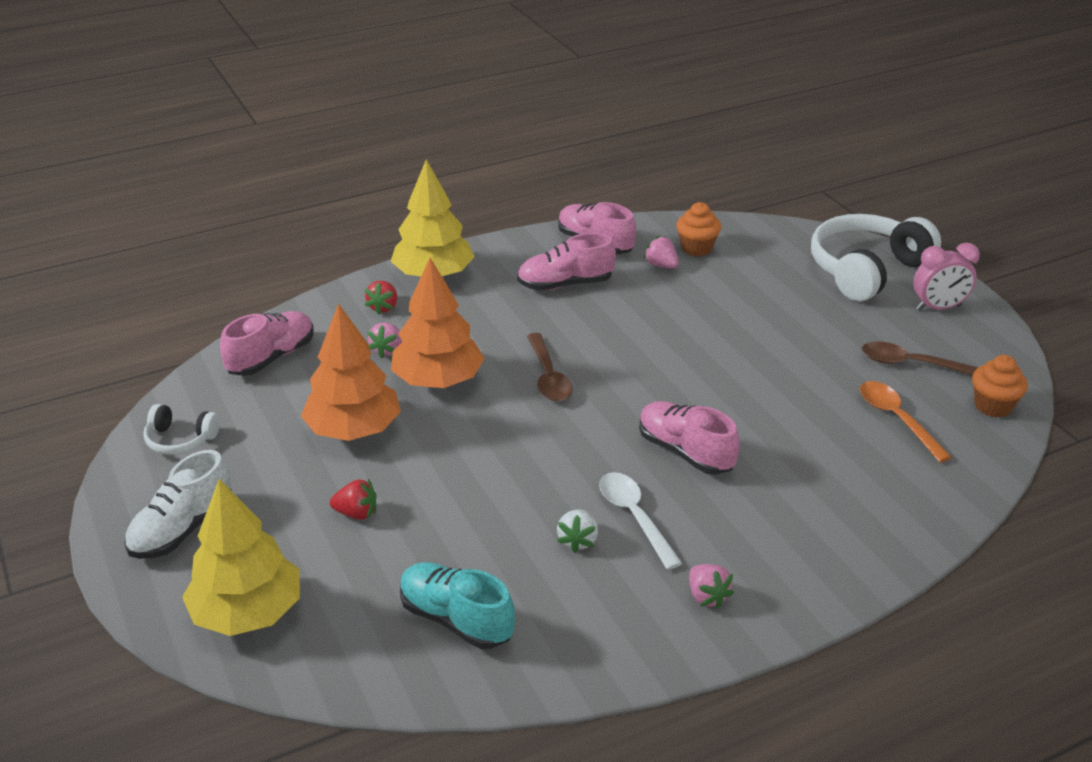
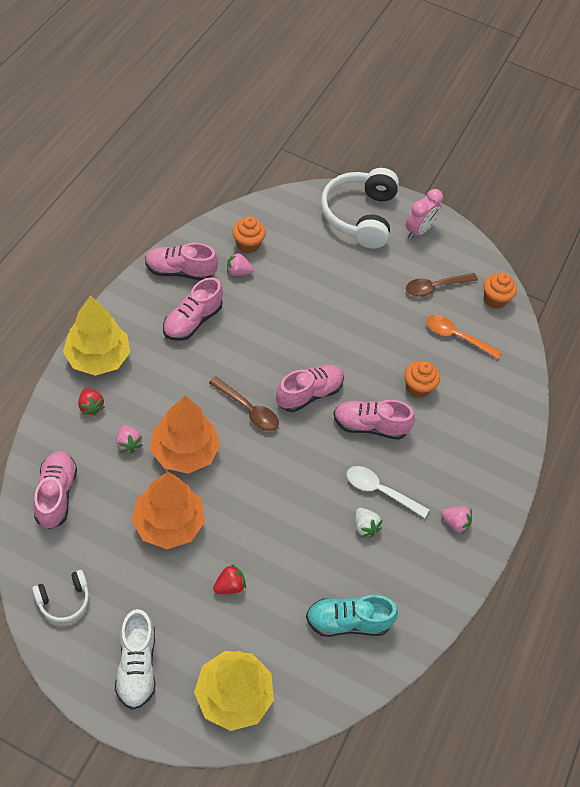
camera: 45 degrees left, 20 degrees up
(637, 392) = (309, 394): none -> pink shoe
(790, 444) = (417, 387): none -> orange cupcake

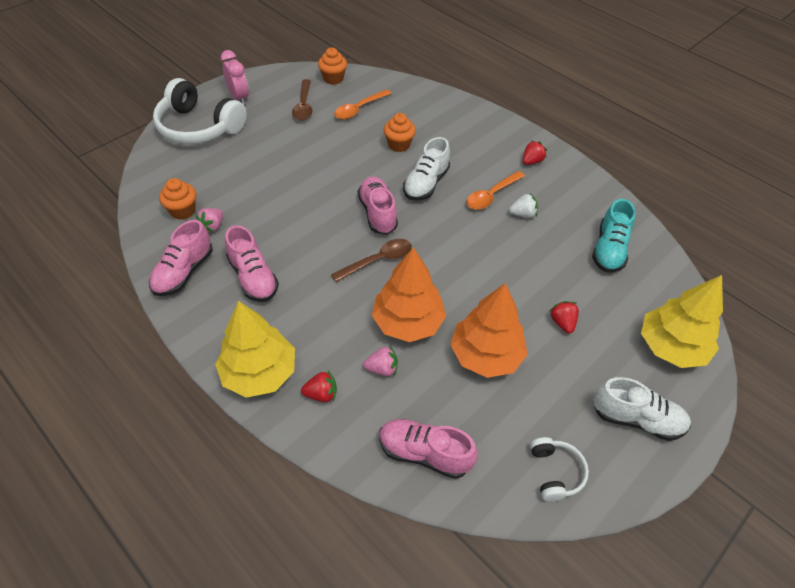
camera: 65 degrees left, 5 degrees down
(370, 426) = (426, 184): pink shoe -> white shoe
(380, 491) = (491, 195): white spoon -> orange spoon
(455, 523) = (531, 161): pink strawberry -> red strawberry

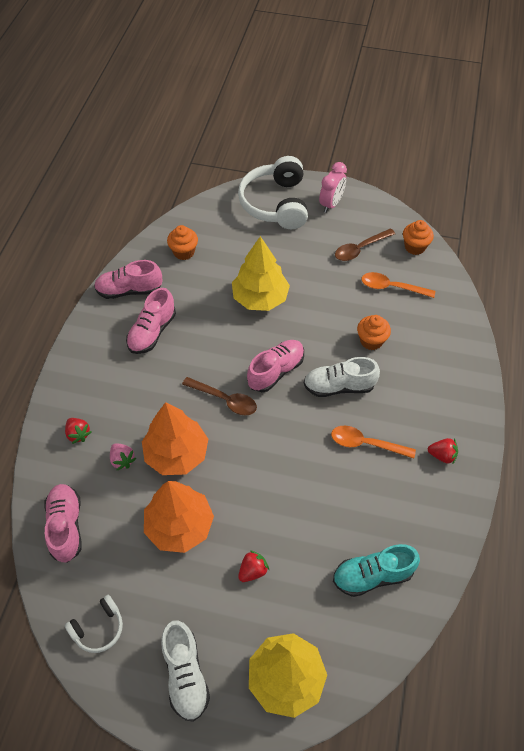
camera: 60 degrees right, 5 degrees up
(212, 226) = (182, 278): pink strawberry -> none
(259, 373) = (74, 387): yellow tree -> yellow tree (260, 298)
(522, 214) = (362, 480): white strawberry -> none

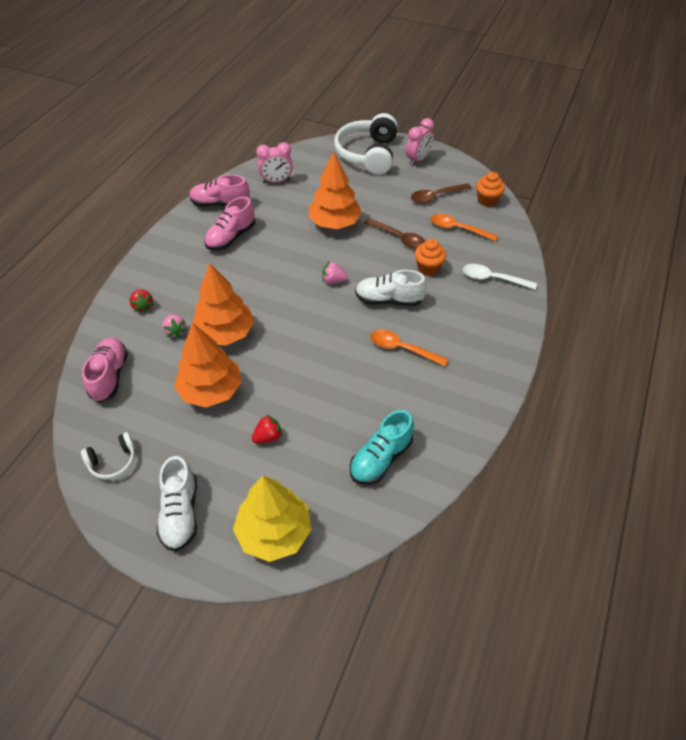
camera: 10 degrees right, 5 degrees down
(184, 252) = (276, 181): orange cupcake -> pink clock
(224, 399) = (280, 297): brown spoon -> brown spoon (399, 238)
(260, 298) = (334, 223): yellow tree -> orange tree
(276, 371) = (333, 281): pink shoe -> pink strawberry
(372, 575) = (381, 458): turquoise shoe -> turquoise shoe turned 45 degrees counterclockwise
(440, 344) = (493, 279): none -> white spoon
(442, 455) = (473, 368): red strawberry -> none

